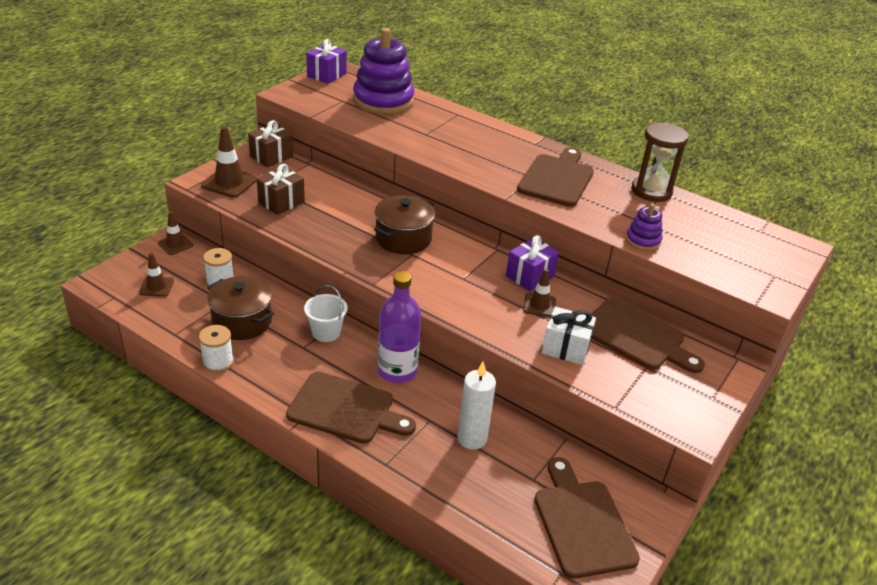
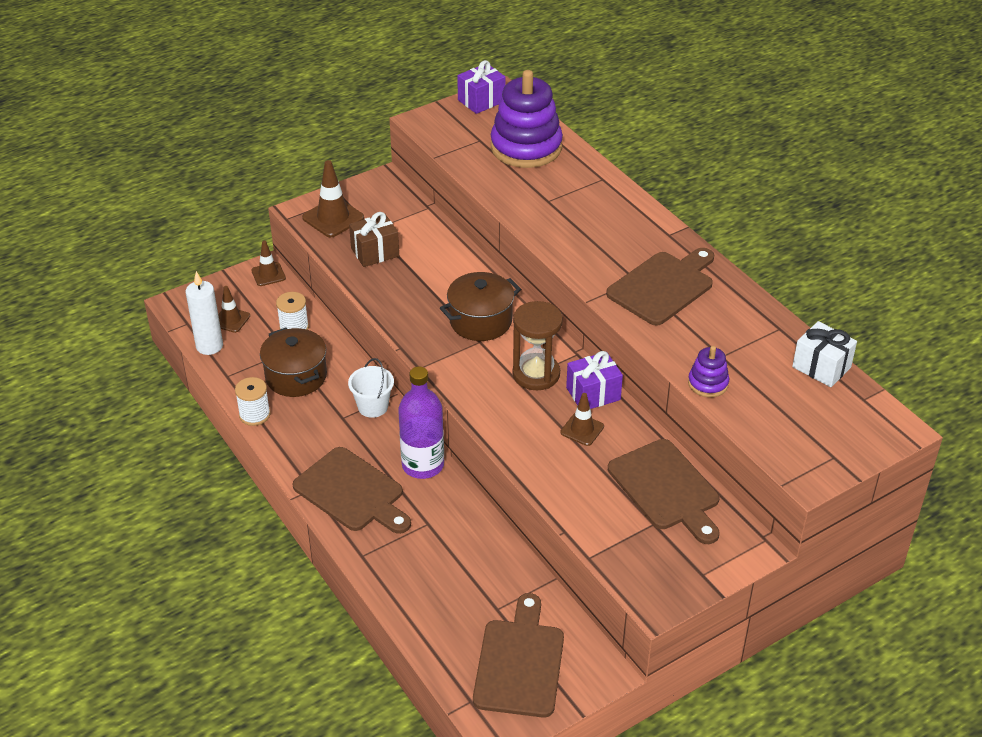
camera: 25 degrees right, 5 degrees up
(271, 157) = (392, 192): brown gift -> none
(472, 438) = (459, 553): white candle -> white candle (209, 346)
(566, 348) = (579, 483): white gift -> white gift (821, 367)
(651, 191) = (766, 323): brown hourglass -> brown hourglass (536, 374)

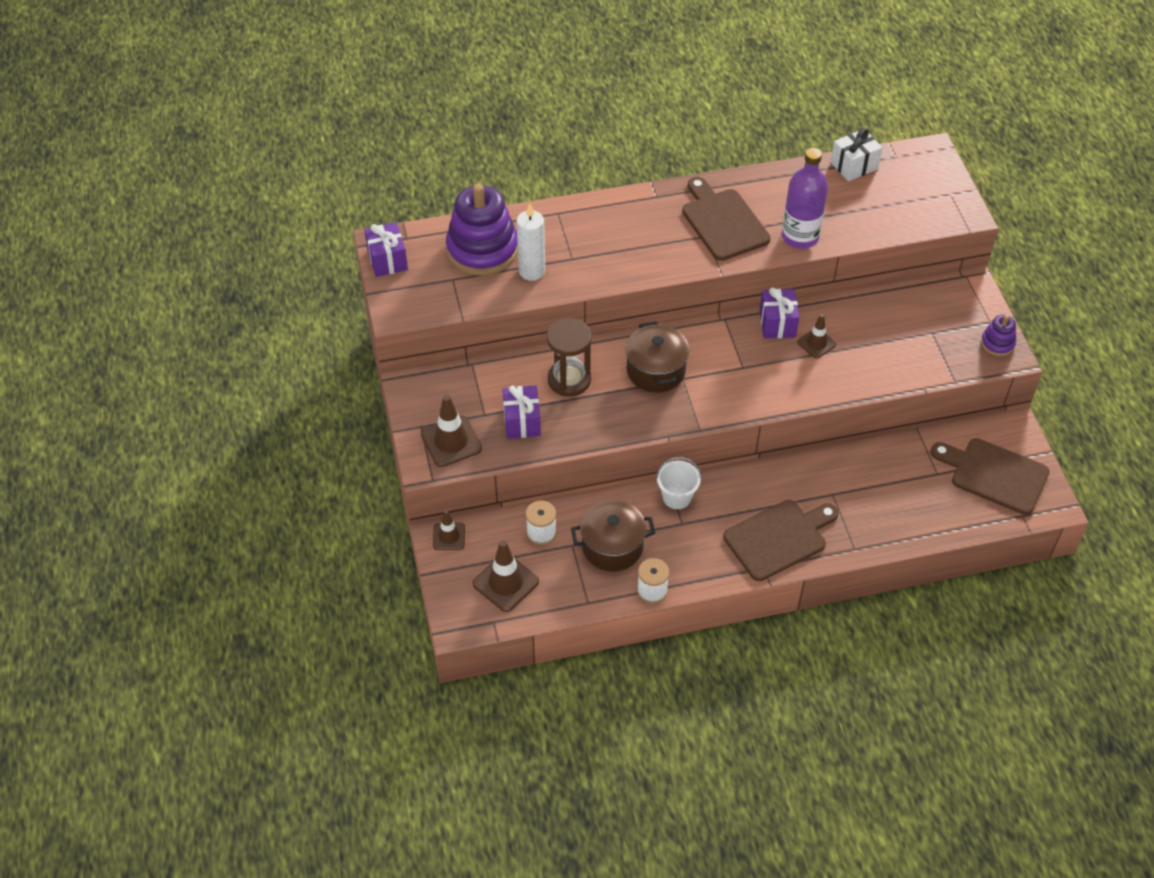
camera: 70 degrees left, 10 degrees up
(209, 346) = (537, 609): white candle -> white candle (532, 271)
(231, 320) = (505, 583): brown traffic cone -> brown traffic cone, size x1.60
(375, 252) = (522, 421): brown gift -> purple gift
(423, 465) = (763, 479): purple bottle -> purple bottle (800, 237)
(536, 374) = (739, 353): brown hourglass -> brown hourglass (569, 380)
(666, 489) = (898, 313): brown cutting board -> none
(708, 383) = (849, 234): purple stacking toy -> purple stacking toy (997, 343)

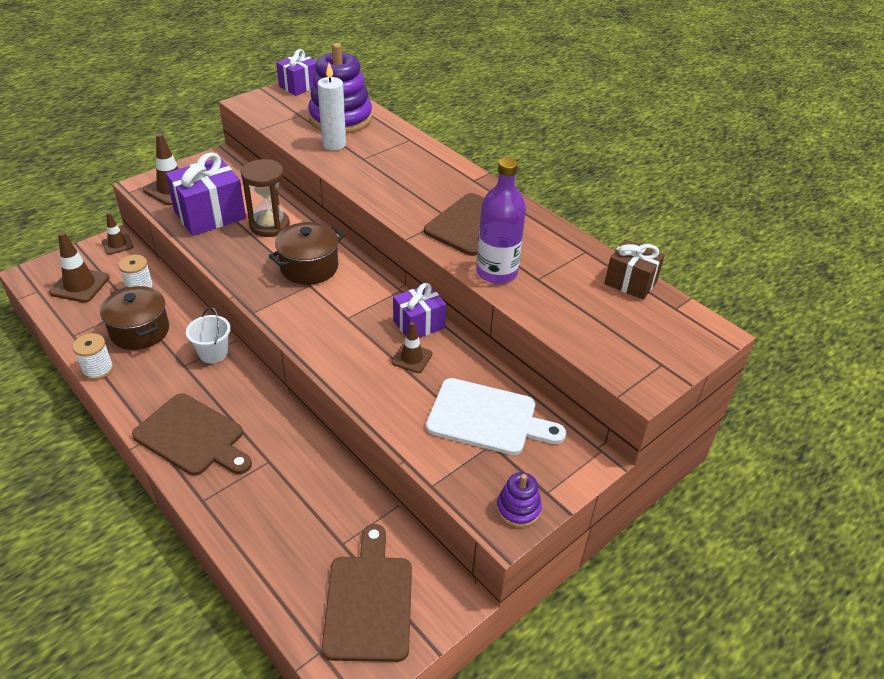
camera: 60 degrees right, 10 degrees down
(522, 421) = (210, 215): purple gift -> purple gift, size x1.60
(854, 165) = (630, 282): white gift -> brown gift
(905, 324) = (487, 418): none -> white cutting board

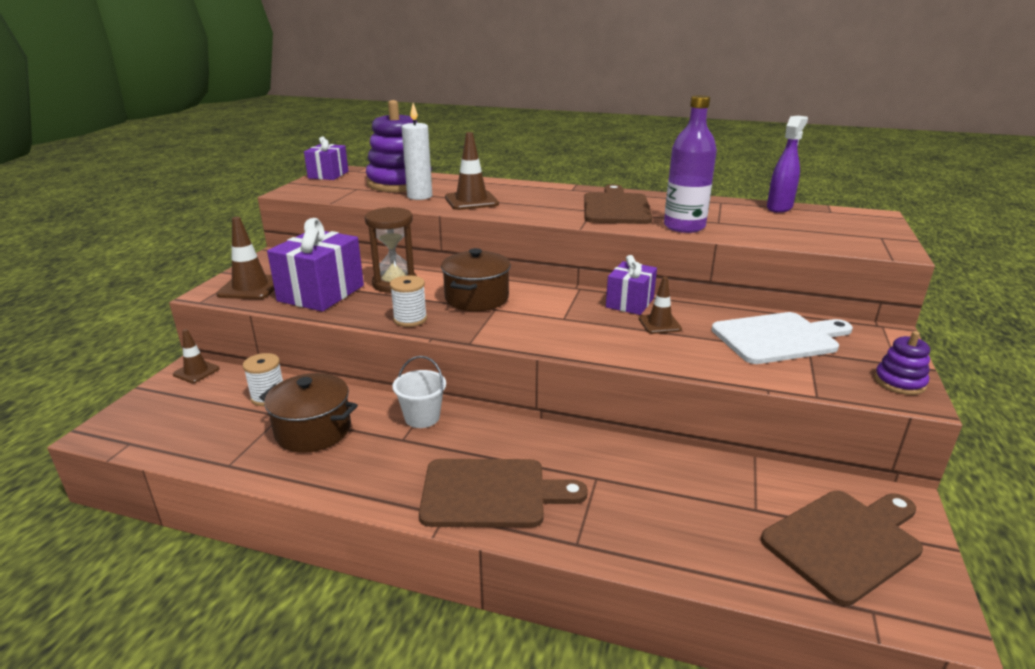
camera: 30 degrees left, 15 degrees down
(80, 285) = (186, 419): brown traffic cone -> brown traffic cone (471, 201)
(98, 369) = (300, 482): white spool -> white spool (410, 319)
(369, 601) = (845, 541): brown cutting board -> brown cutting board turned 90 degrees clockwise
(630, 282) = (779, 208): brown gift -> purple spray bottle

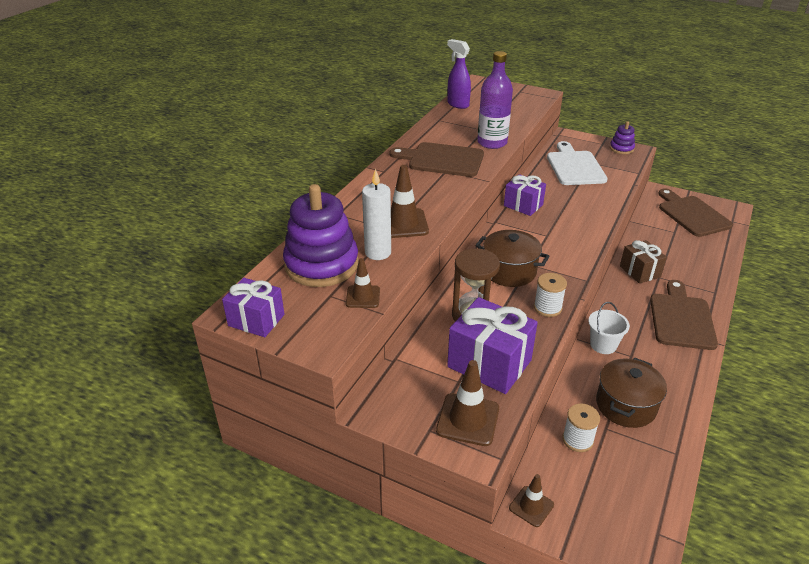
camera: 80 degrees left, 10 degrees up
(602, 458) = (640, 271): none -> brown gift
(659, 324) = (556, 200): brown traffic cone -> brown traffic cone (363, 297)

